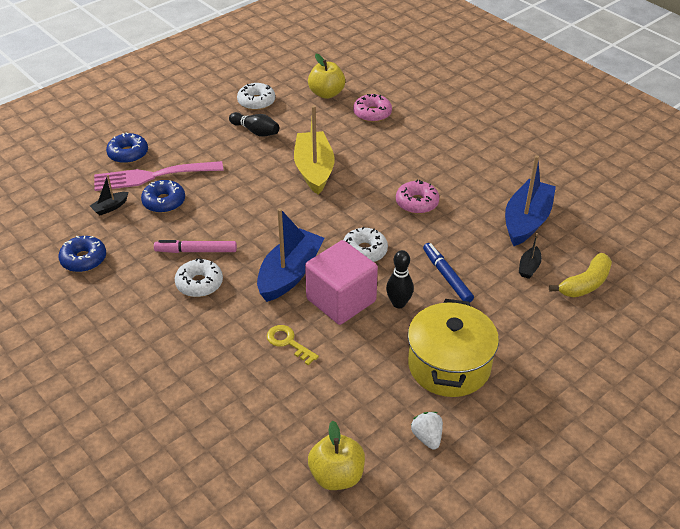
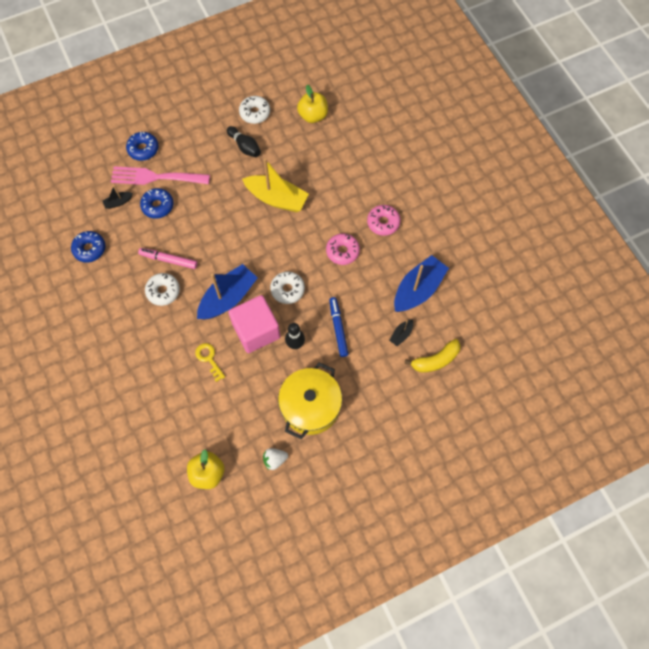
camera: 15 degrees right, 25 degrees up
(314, 170) = (277, 199): yellow boat -> yellow boat turned 105 degrees clockwise
(372, 113) = (341, 147): pink donut -> pink donut (383, 222)
(427, 437) = (275, 460): white strawberry -> white strawberry turned 105 degrees counterclockwise

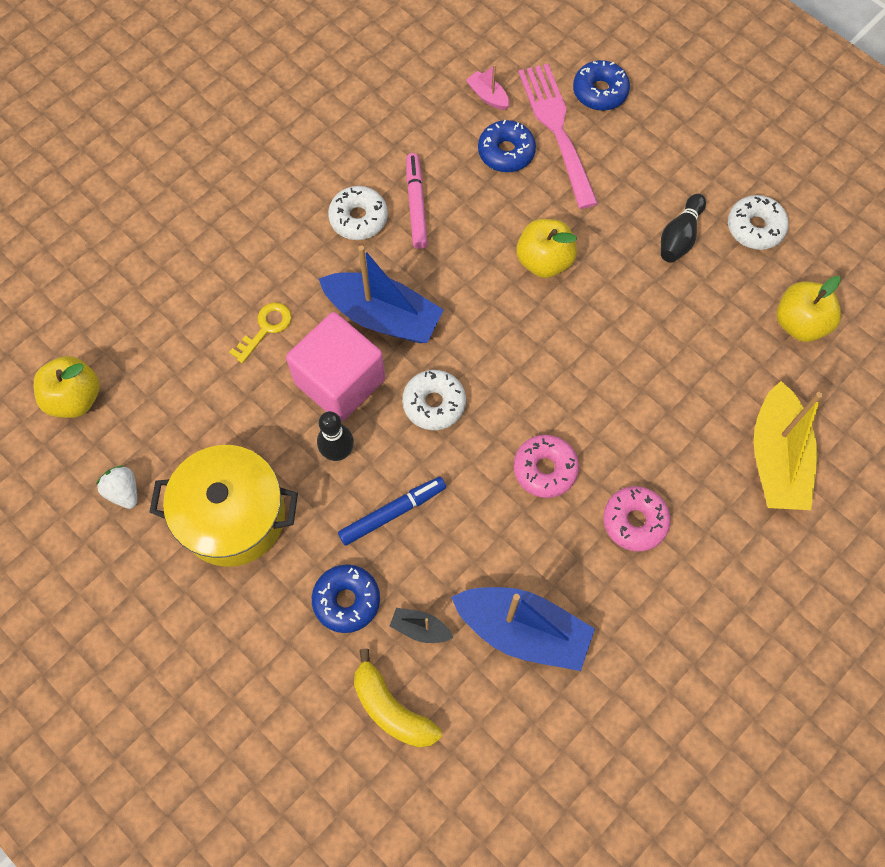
camera: 70 degrees right, 0 degrees up
(89, 249) = (391, 91): blue donut -> blue donut (346, 600)
(118, 202) = (488, 96): black boat -> pink boat
(230, 211) = (544, 261): none -> yellow apple
(277, 199) = (601, 324): yellow boat -> yellow boat (776, 458)

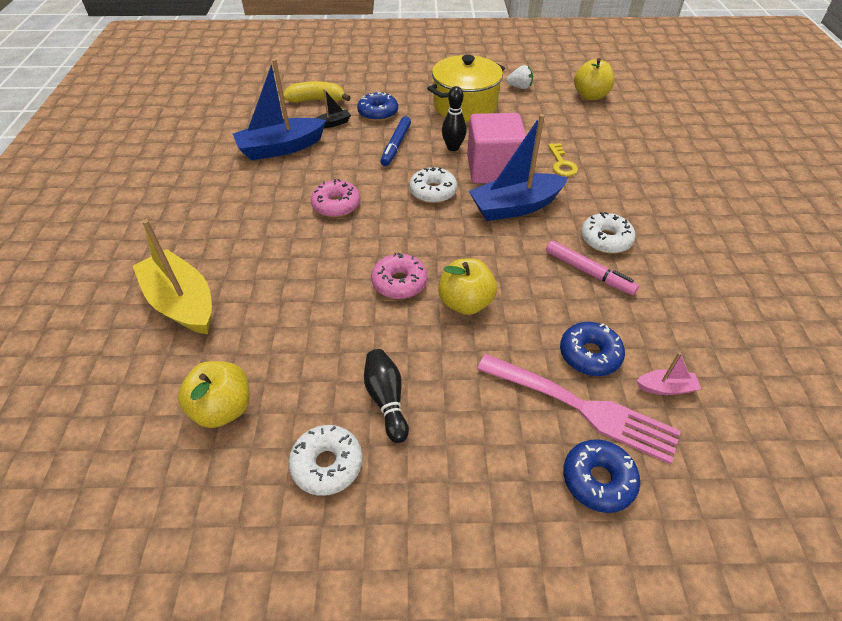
camera: 135 degrees right, 20 degrees down
(634, 521) = (258, 216): pink donut -> pink donut (399, 282)

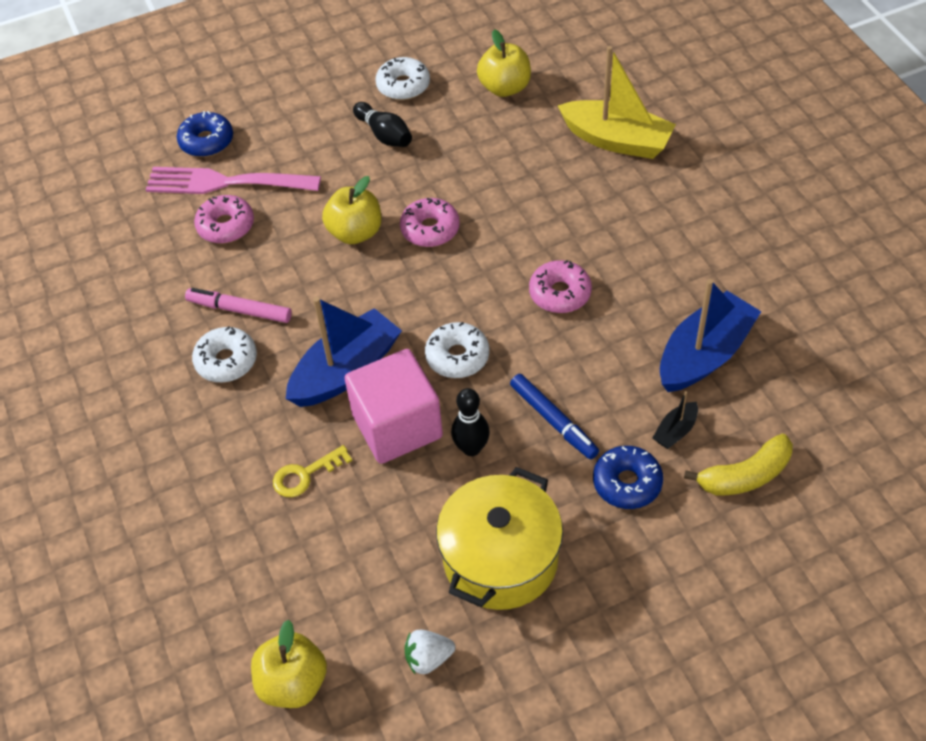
camera: 160 degrees right, 5 degrees up
(396, 145) = (553, 421): blue marker -> blue marker turned 150 degrees clockwise
(561, 163) = (305, 475): yellow key -> yellow key turned 90 degrees counterclockwise
(589, 354) = (226, 226): blue donut -> pink donut
(665, 388) = (156, 221): pink boat -> none

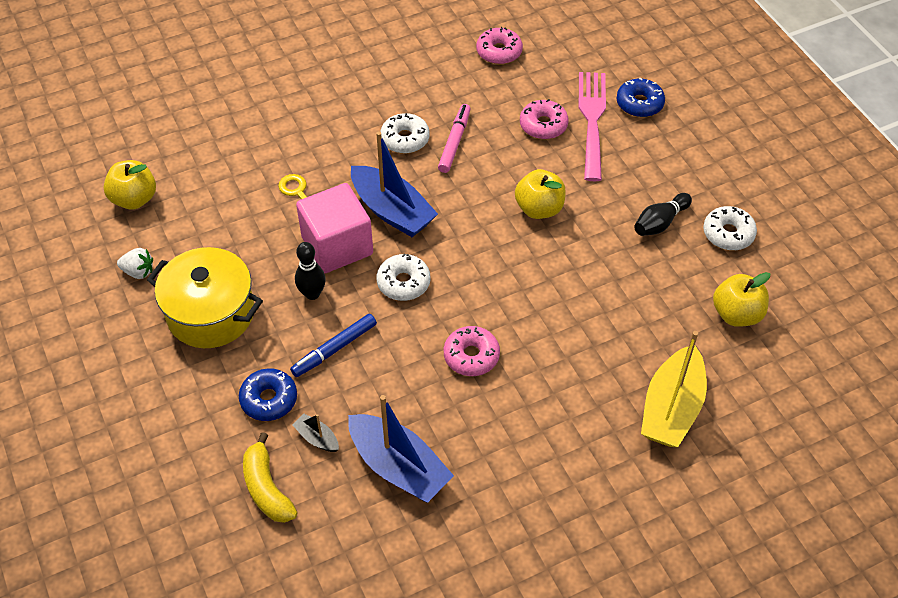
camera: 85 degrees right, 0 degrees up
(428, 658) = (138, 272): white strawberry -> white strawberry turned 120 degrees clockwise
(430, 229) = (545, 260): pink donut -> pink donut (499, 52)

